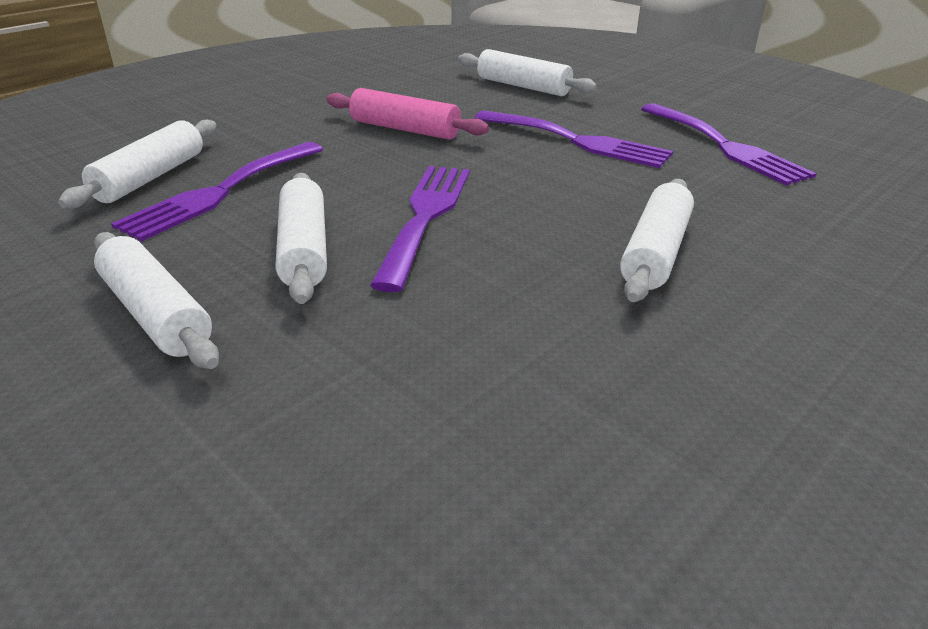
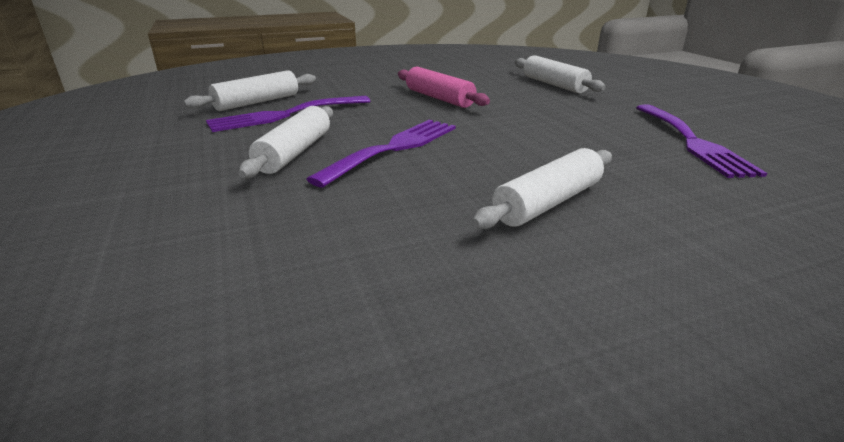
camera: 25 degrees right, 5 degrees down
(155, 314) = (171, 170): white rolling pin -> none
(577, 141) = (561, 121): purple fork -> none

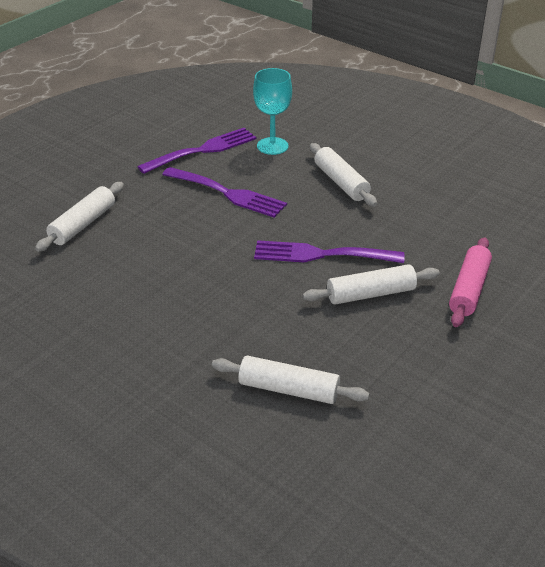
camera: 120 degrees left, 10 degrees up
(285, 115) = (306, 346): purple fork -> purple fork (228, 193)
(439, 98) = (182, 276): pink rolling pin -> pink rolling pin (469, 289)
(547, 202) = (341, 182): white rolling pin -> white rolling pin turned 45 degrees clockwise
(697, 183) = (272, 146): none -> turquoise goblet

